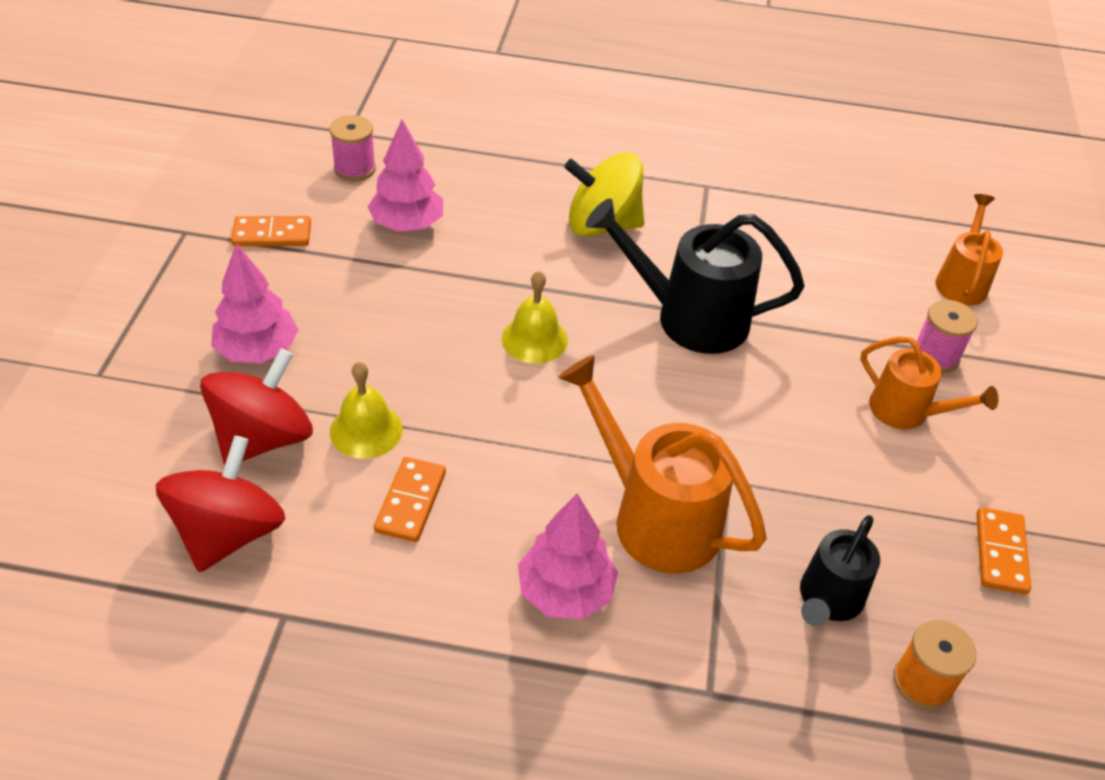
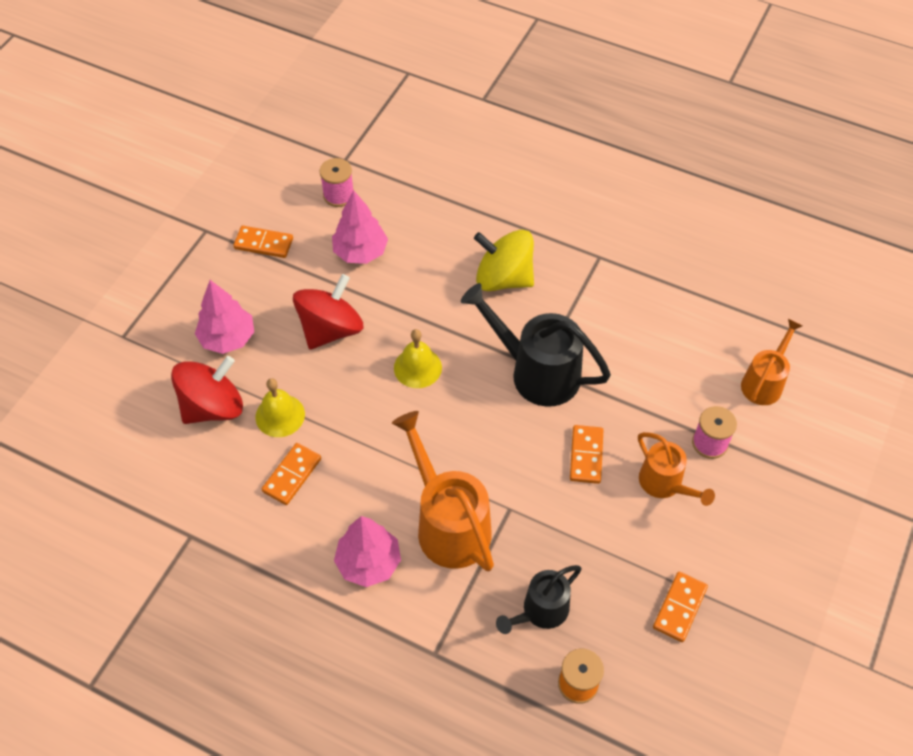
camera: 20 degrees right, 10 degrees up
(229, 532) = (173, 471): red spinning top -> red spinning top (330, 329)
(795, 399) = (586, 455): none -> orange domino

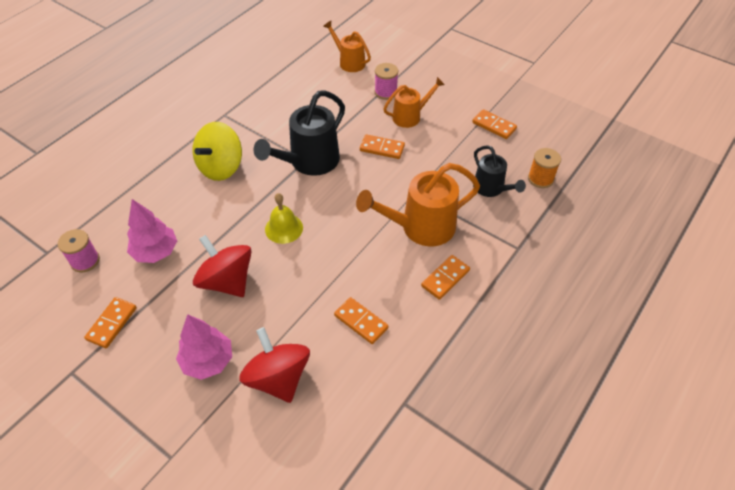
camera: 80 degrees left, 5 degrees down
(280, 415) = (301, 325): yellow bell -> none
(368, 562) = (445, 278): pink tree -> orange domino

